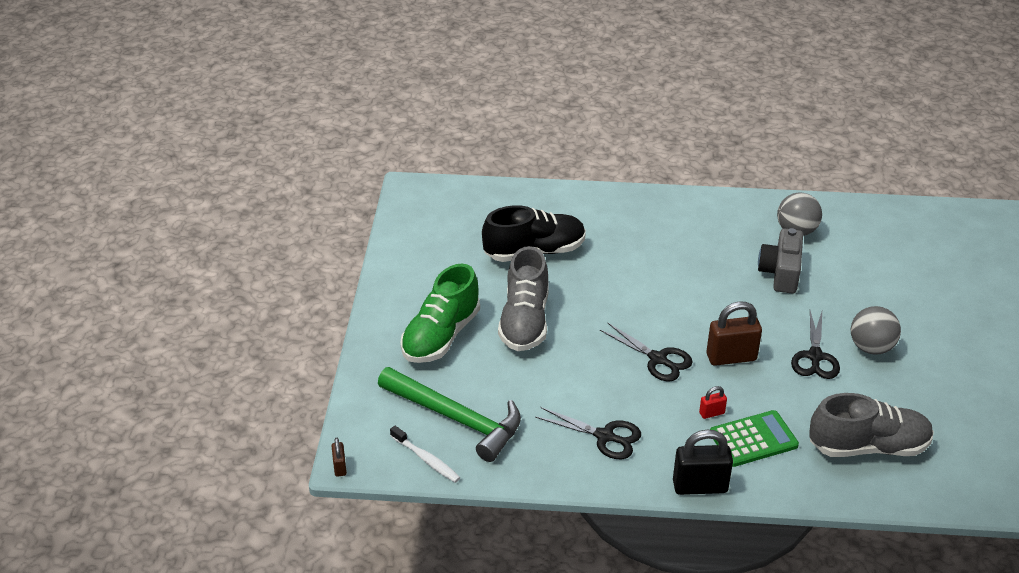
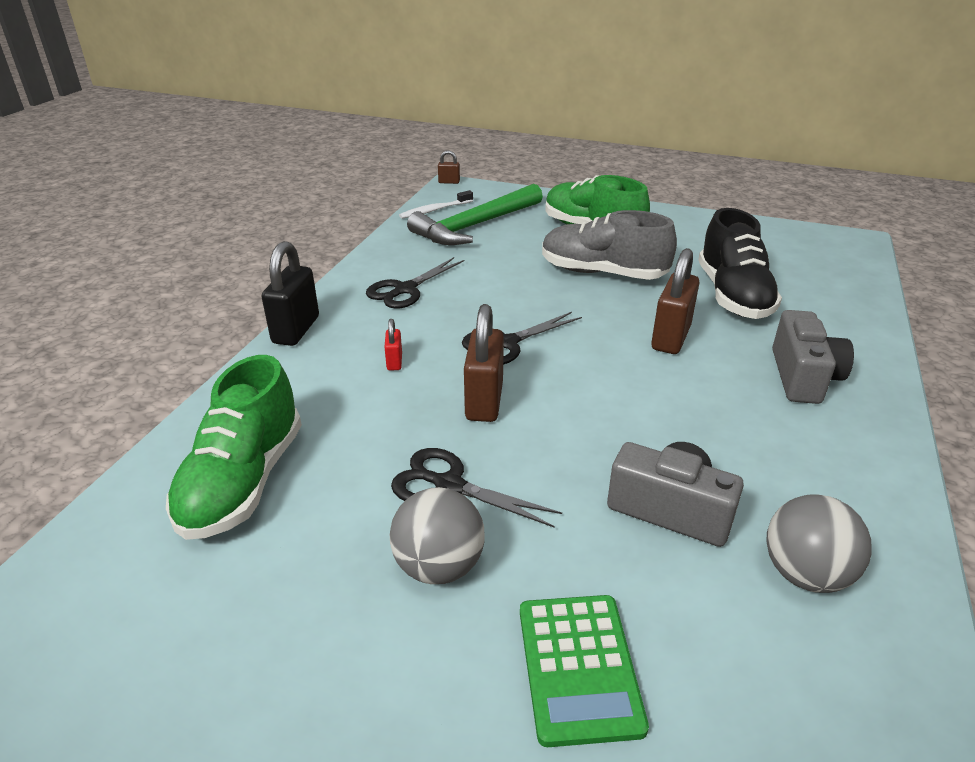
camera: 105 degrees right, 5 degrees down
(610, 279) = (670, 338): none -> brown padlock
(630, 224) = (803, 376): none -> grey camera
(753, 439) = (332, 382): green calculator -> green calculator (578, 667)
(868, 446) = (243, 481): grey shoe -> green shoe

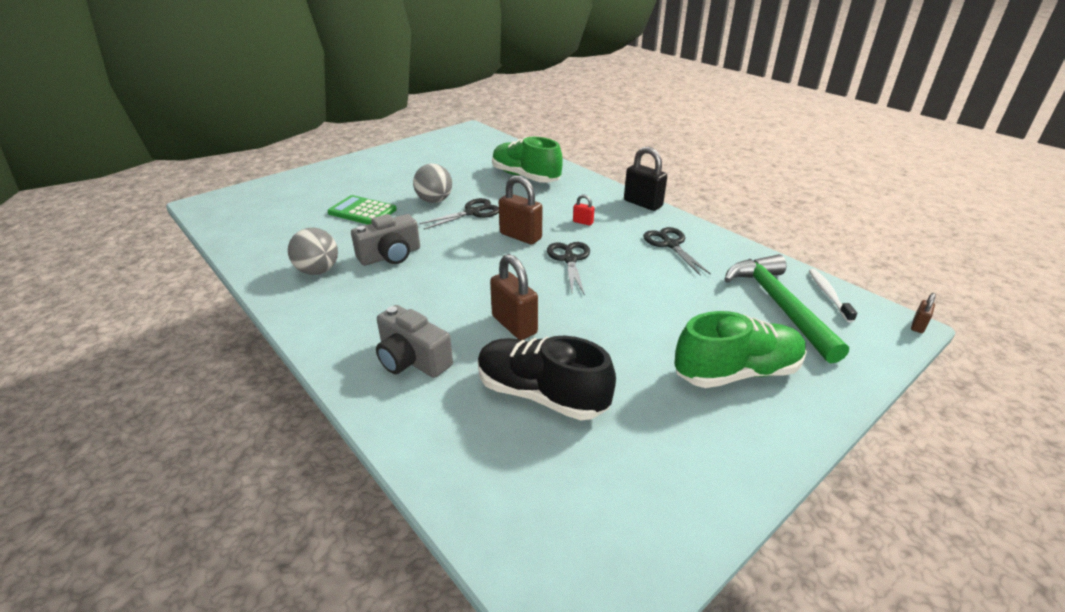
camera: 120 degrees right, 0 degrees up
(602, 273) = (638, 338): grey shoe -> none

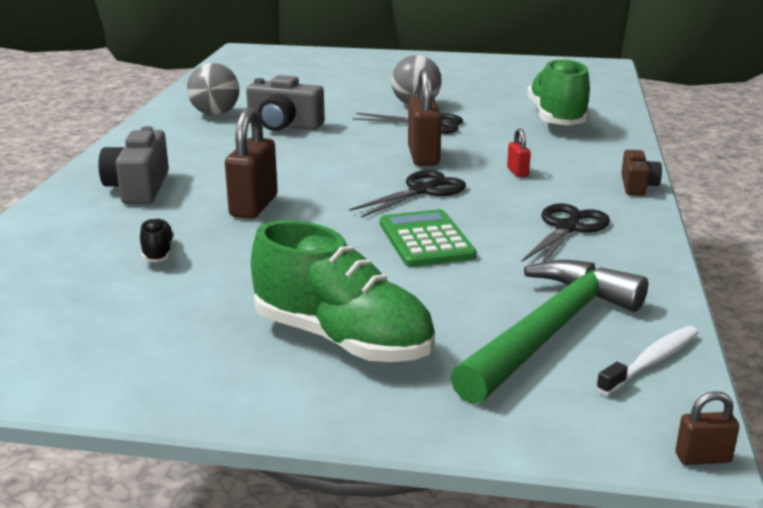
camera: 50 degrees right, 10 degrees down
(362, 211) = (338, 91): green calculator -> green calculator (426, 240)
(541, 394) = (158, 252): black shoe -> black shoe, size x0.44
(642, 203) = (637, 186): black padlock -> brown camera

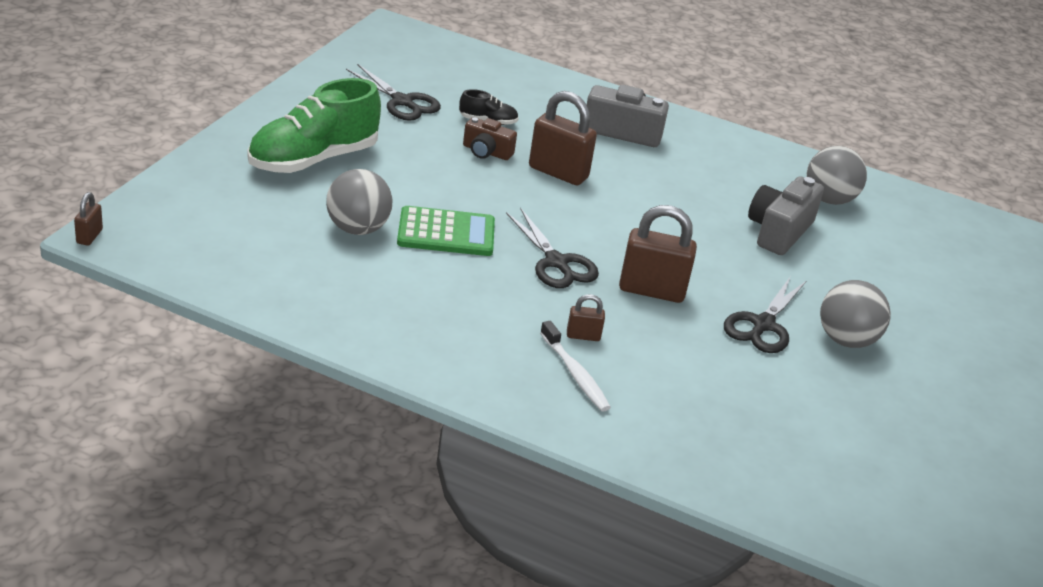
camera: 100 degrees right, 10 degrees up
(469, 283) = (357, 229): none -> grey ball
(517, 172) = (583, 336): red padlock -> brown padlock
(550, 331) = (263, 238): green hammer -> none
(557, 118) = (768, 439): green shoe -> none
(567, 228) = (428, 313): black scissors -> black scissors (402, 102)
(637, 186) = (509, 403): brown camera -> brown camera (486, 152)
(651, 361) = (195, 263): white toothbrush -> white toothbrush (575, 374)

